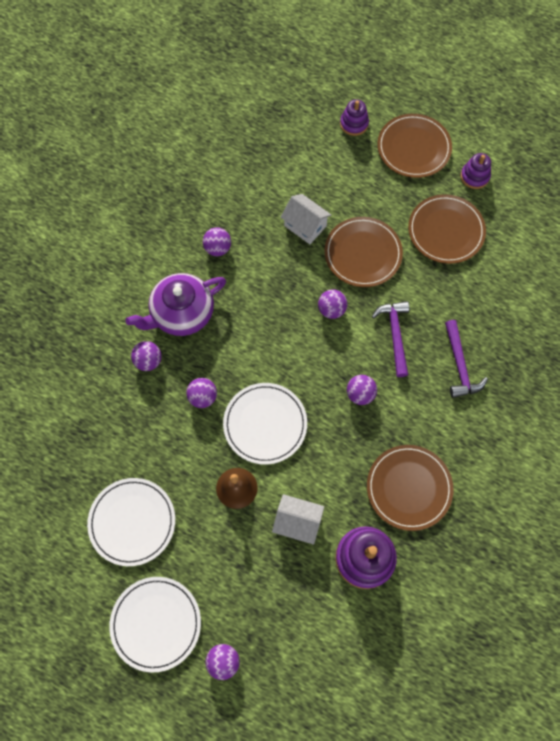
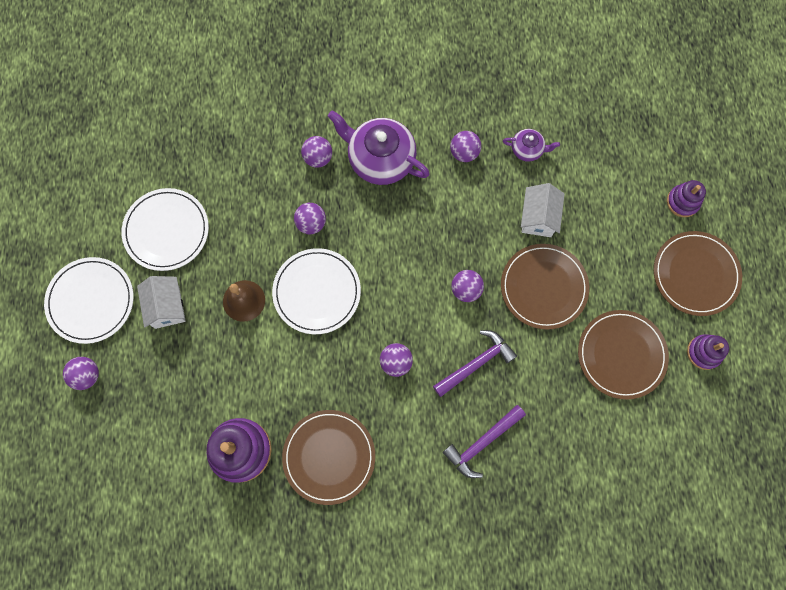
camera: 60 degrees right, 5 degrees up
(245, 202) = (527, 149): none -> purple teapot
(297, 522) = (241, 371): white house -> white house (167, 307)

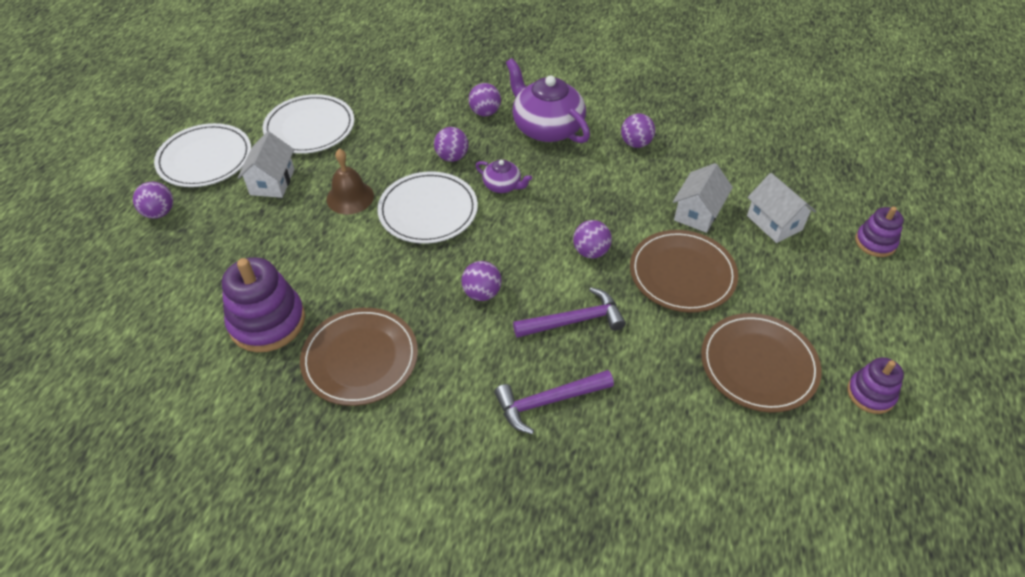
camera: 20 degrees right, 25 degrees down
(527, 149) = (705, 157): purple teapot -> purple teapot (502, 185)
(601, 207) = (774, 223): none -> white house
(695, 274) = (876, 312): brown plate -> none

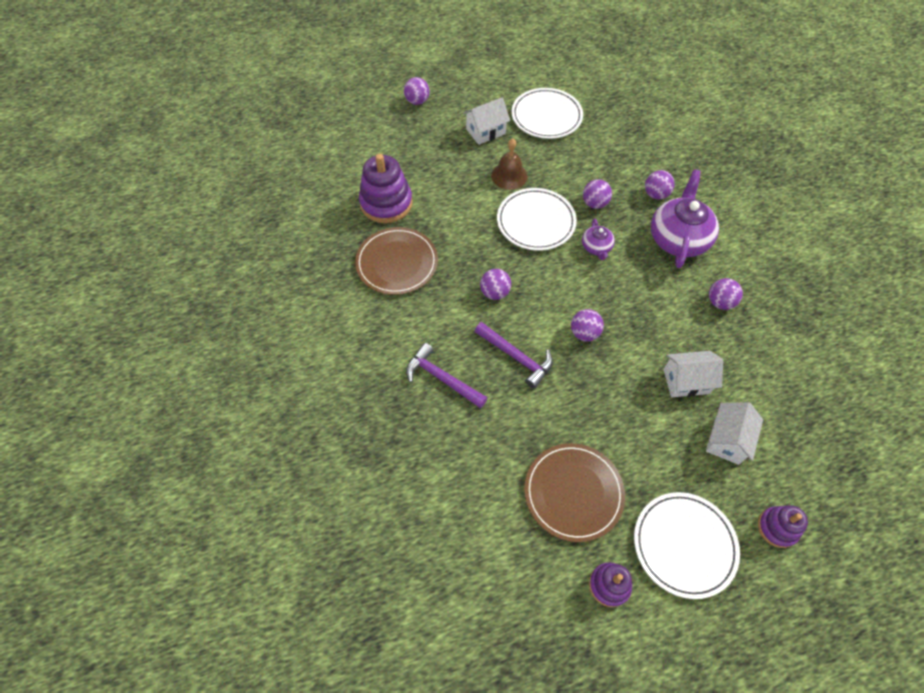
camera: 55 degrees right, 10 degrees up
(205, 158) = (473, 89): white plate -> white plate (684, 545)
(682, 273) = (615, 401): brown plate -> none

